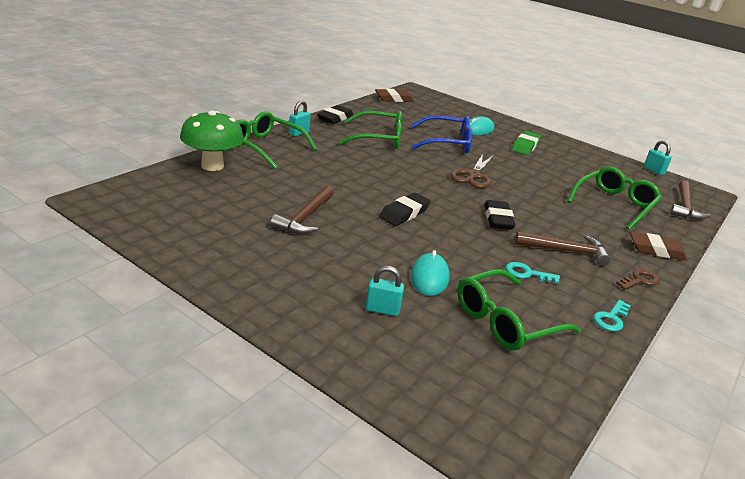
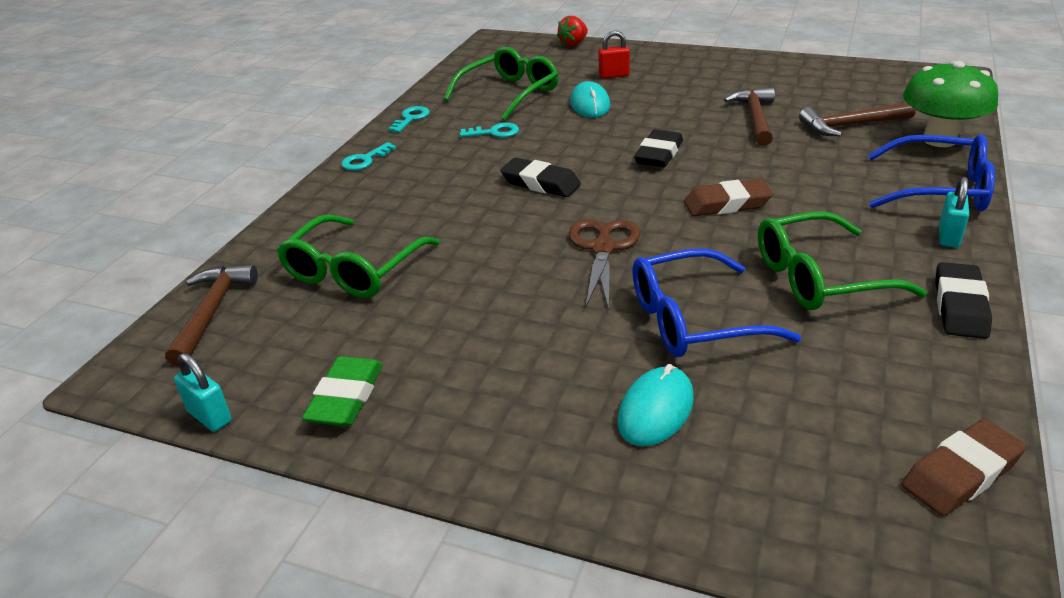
camera: 170 degrees right, 5 degrees up
(265, 147) = (940, 189): green glasses -> blue glasses
(382, 309) = (614, 75): turquoise padlock -> red padlock
(395, 397) = (573, 44): none -> red strawberry
(498, 219) = (540, 183): black eraser -> black eraser turned 45 degrees counterclockwise
(525, 146) = (524, 385): green eraser -> green eraser (346, 397)
(566, 251) = (448, 168): brown hammer -> brown hammer (851, 125)
(639, 280) = (365, 160): brown key -> turquoise key
(656, 250) = (322, 204): brown eraser -> brown eraser (727, 204)

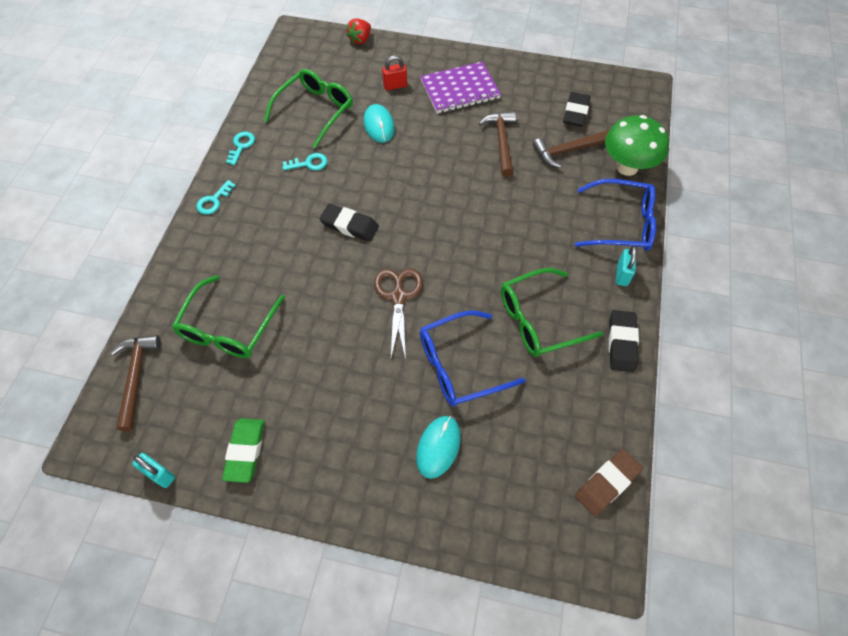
camera: 10 degrees left, 25 degrees up
(659, 154) = (432, 188): black eraser -> black eraser (575, 113)
(698, 78) = (460, 90): none -> purple notebook
(727, 204) = (481, 245): brown eraser -> none

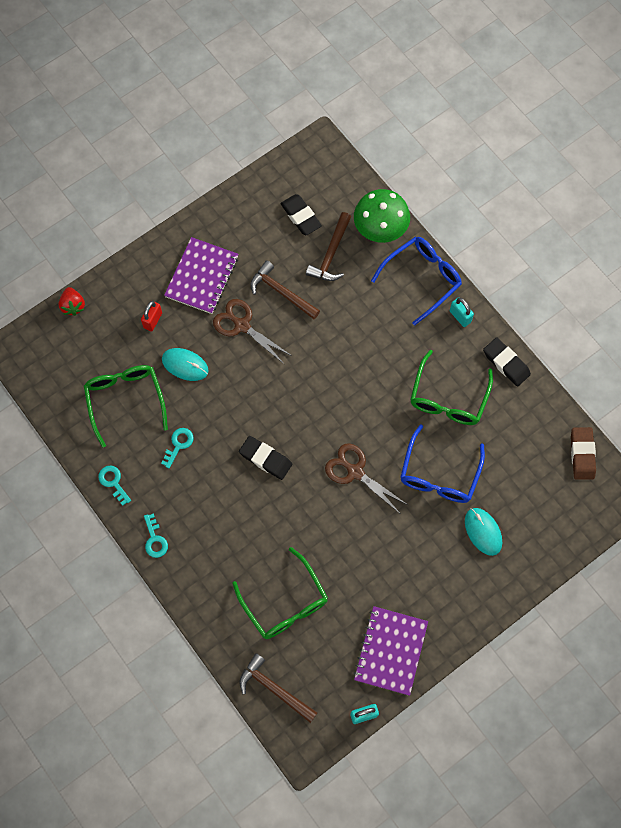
camera: 50 degrees left, 10 degrees up
(245, 451) = (390, 651): green eraser -> purple notebook
(349, 226) = (265, 459): black eraser -> black eraser turned 60 degrees clockwise
(447, 137) = (242, 325): none -> brown scissors

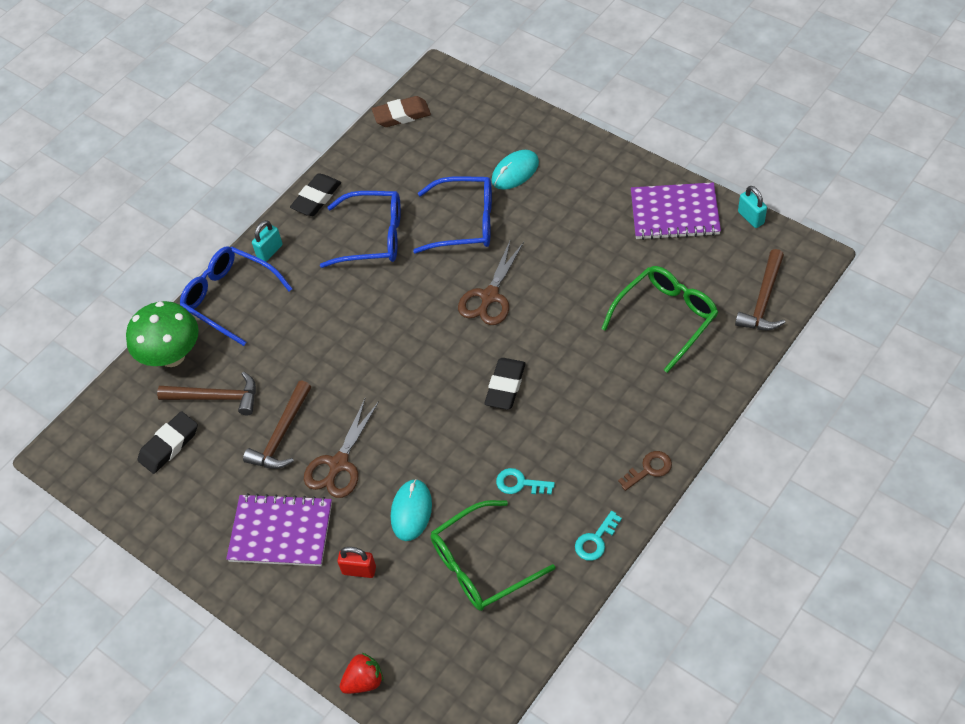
camera: 100 degrees left, 15 degrees down
(155, 539) = (649, 469): turquoise key -> brown key
(448, 398) = (373, 237): green glasses -> blue glasses

